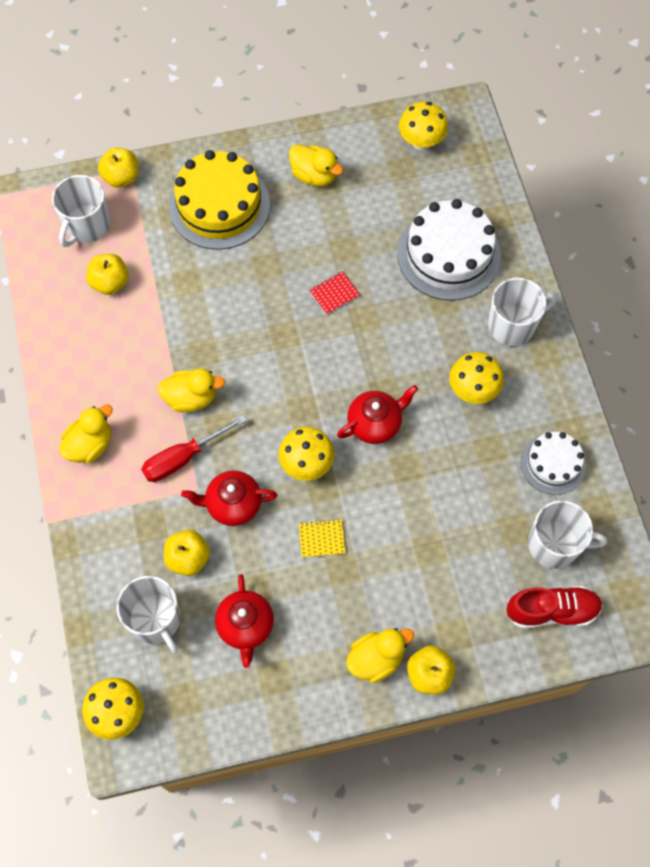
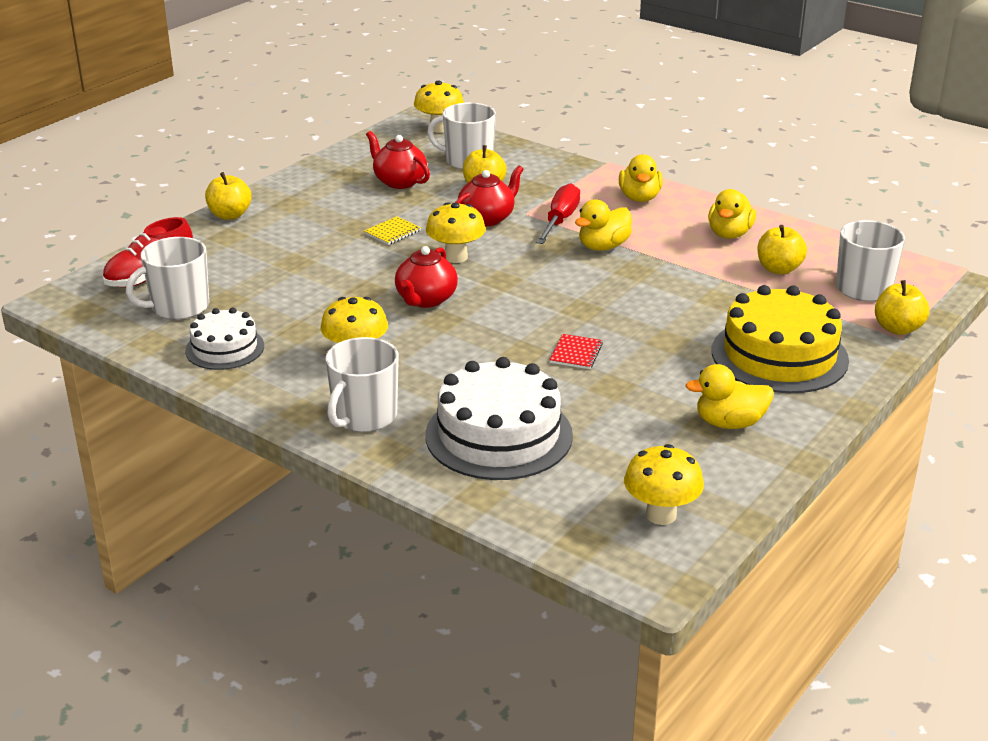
camera: 140 degrees right, 35 degrees down
(376, 659) = (280, 206): yellow duck -> yellow duck (729, 234)

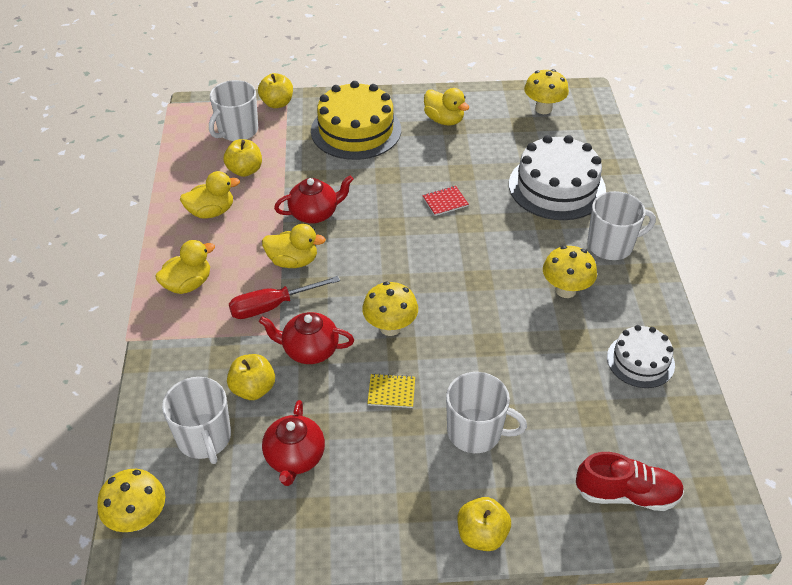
camera: 130 degrees left, 15 degrees up
(179, 307) = (635, 432): white mug -> white mug (476, 432)
(425, 300) = (464, 304): red teapot -> red teapot (315, 213)

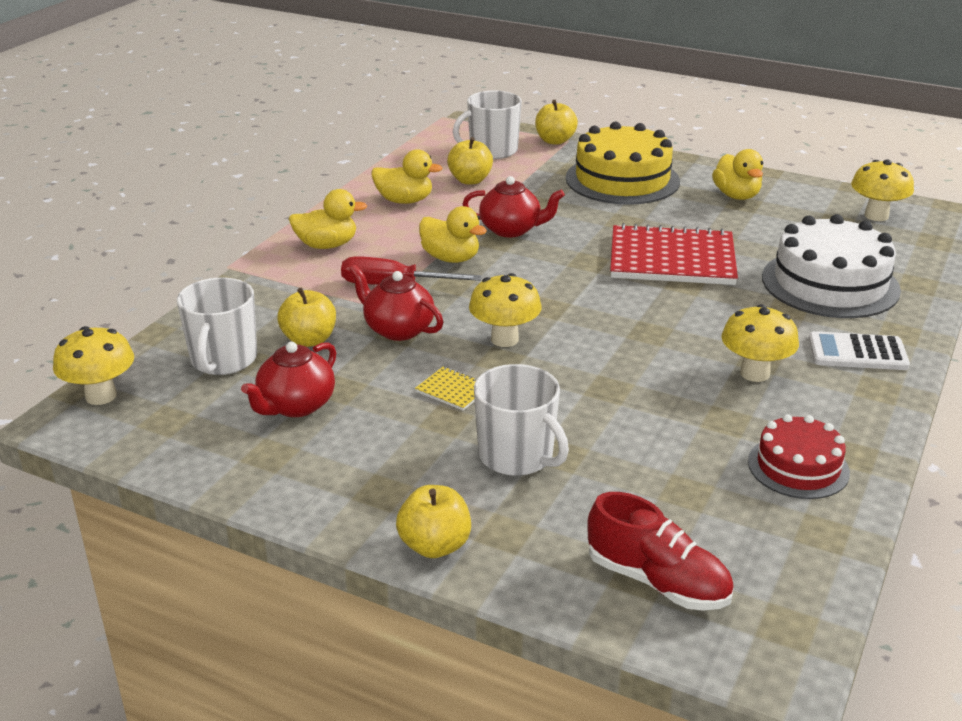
camera: 30 degrees right, 15 degrees down
(445, 202) = (672, 259): red notebook -> red notebook, size x2.46
(611, 245) = (857, 353): white mug -> white calculator
(640, 361) = (798, 467): white cake -> red cake

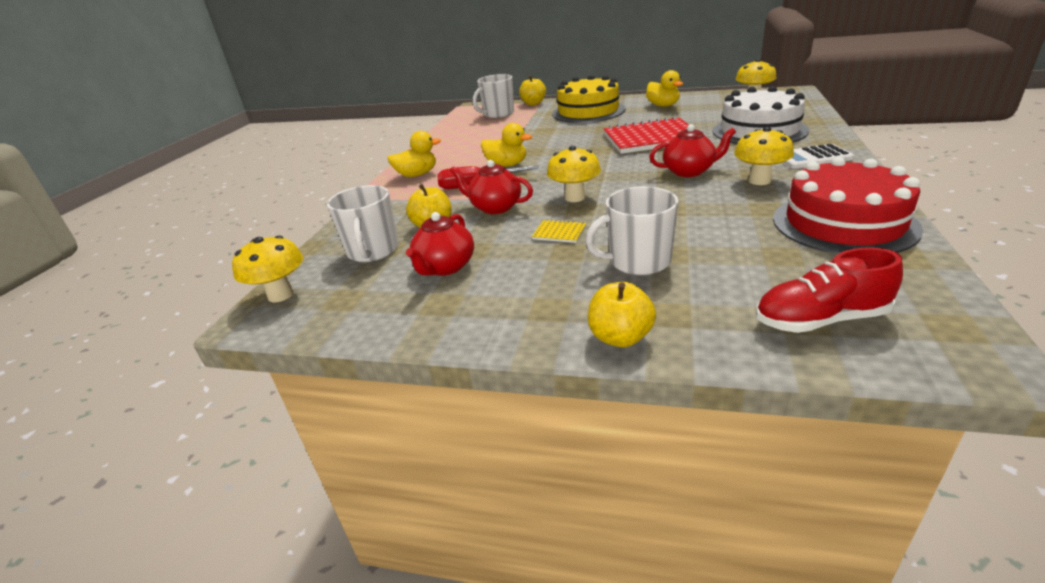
camera: 10 degrees left, 0 degrees up
(404, 201) = (457, 145): yellow duck -> none
(470, 180) = (493, 128): yellow apple -> none
(511, 230) = (537, 145): red teapot -> red teapot (689, 171)
(517, 456) = (638, 261): white mug -> white mug turned 135 degrees clockwise
(657, 581) = (820, 320): red shoe -> red shoe turned 150 degrees clockwise
(798, 467) = (844, 223): red cake -> red cake, size x1.72

